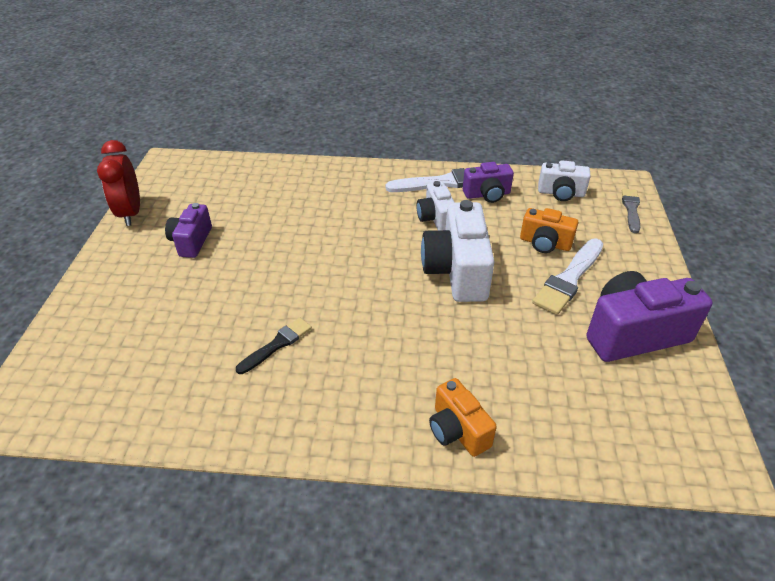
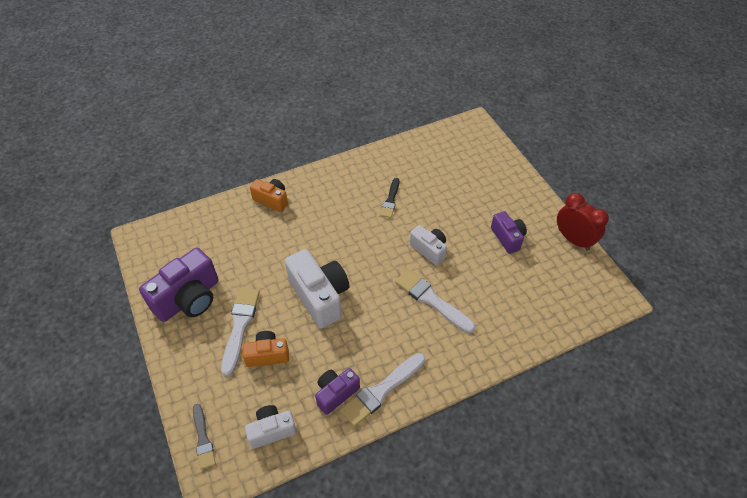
camera: 150 degrees right, 10 degrees up
(336, 222) = (431, 300): none -> white brush
(436, 219) = (362, 341): white camera -> white camera (429, 249)

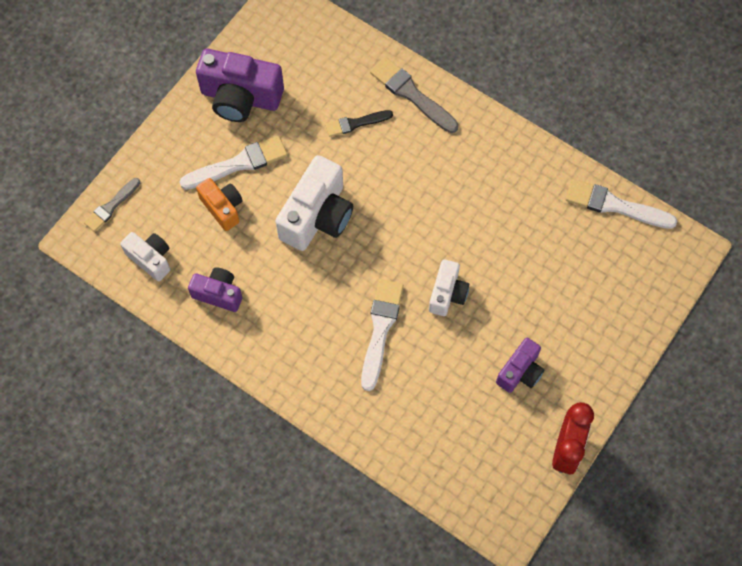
camera: 60 degrees right, 15 degrees up
(272, 200) = (411, 94): orange camera -> grey brush
(381, 391) = (245, 334): white brush -> white brush (615, 205)
(390, 200) = (493, 216): black brush -> black brush (355, 123)

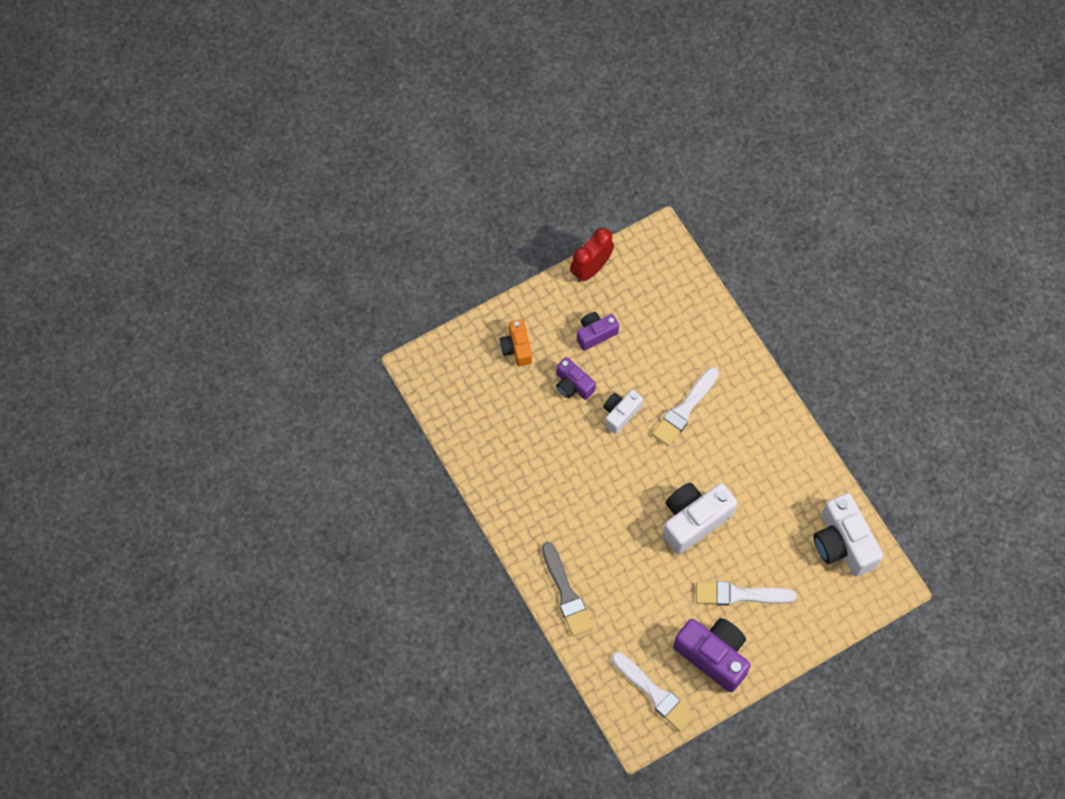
camera: 155 degrees left, 0 degrees up
(111, 206) = (860, 603): grey brush -> none
(150, 259) = (843, 543): white camera -> white camera, size x1.73
(218, 294) = (799, 491): purple camera -> purple camera (573, 385)
(222, 208) = (768, 561): orange camera -> orange camera (516, 348)
(355, 123) = (625, 587): black brush -> none
(615, 205) = (453, 425): white brush -> white brush (654, 693)

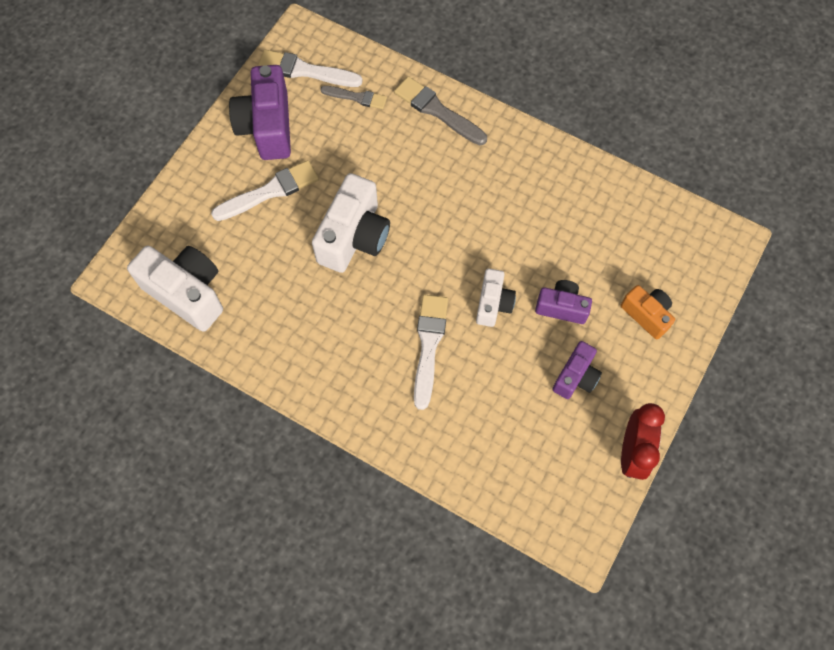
camera: 150 degrees right, 0 degrees up
(625, 642) = (357, 97): none -> grey brush
(713, 655) = (267, 126): purple camera -> purple camera turned 75 degrees clockwise

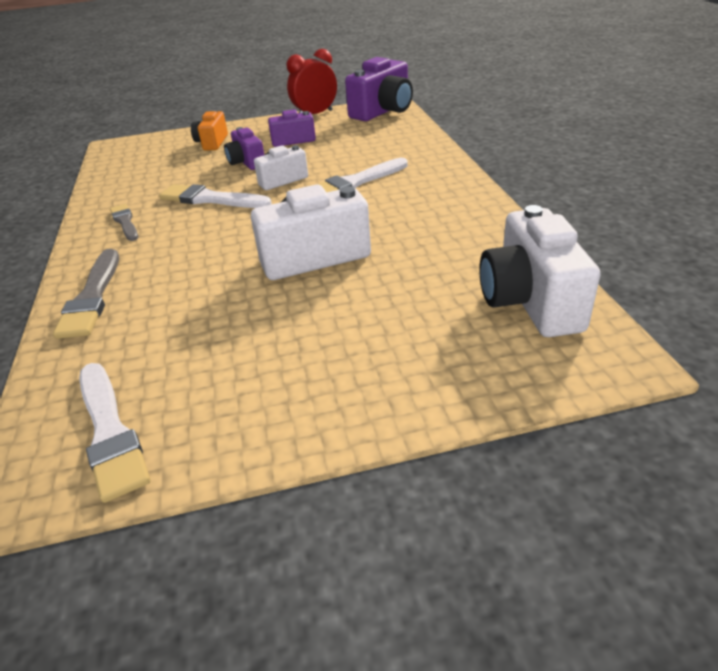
camera: 130 degrees left, 30 degrees down
(267, 126) = (248, 399): purple camera -> purple camera (383, 111)
(270, 191) = (336, 333): white brush -> white brush (211, 199)
(357, 97) = (122, 359): grey brush -> grey brush (125, 222)

